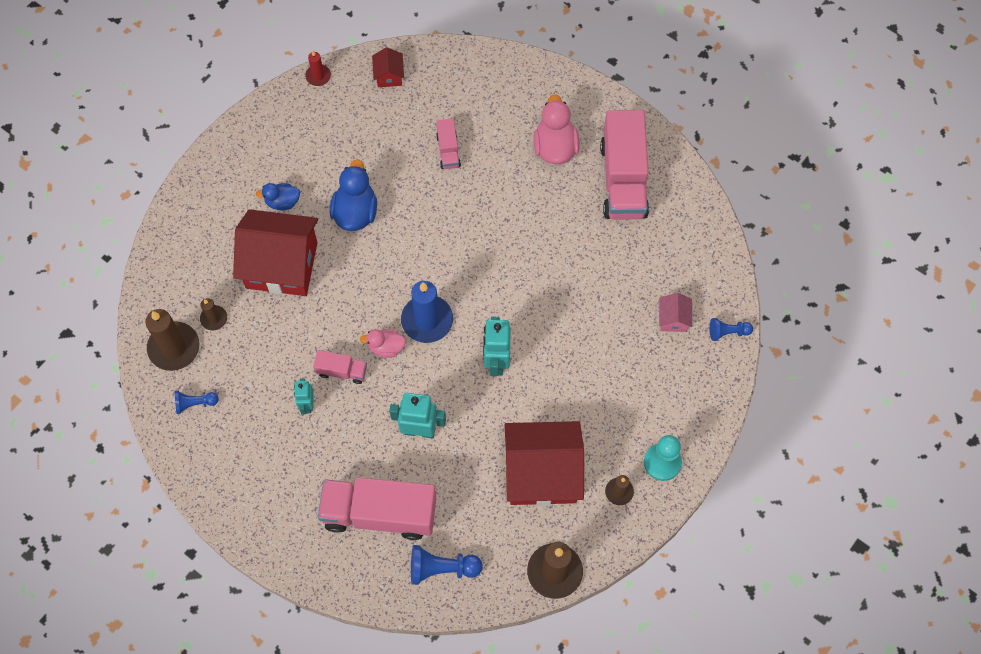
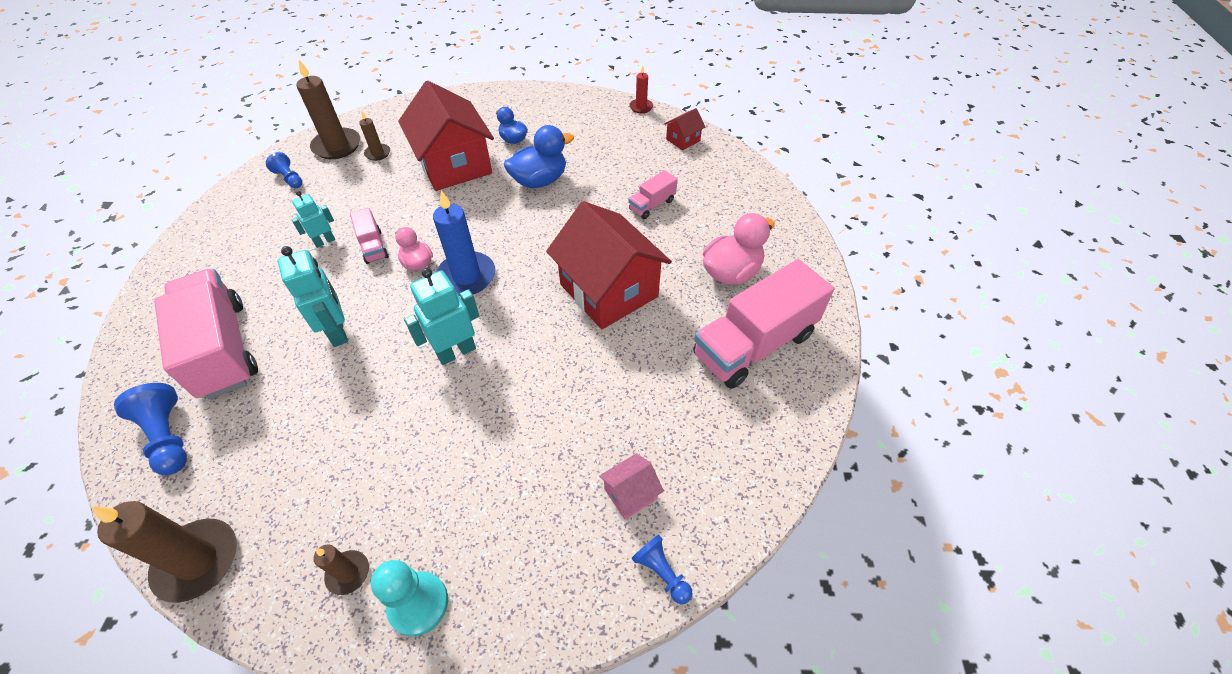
camera: 55 degrees right, 15 degrees down
(542, 473) = (336, 469): red house -> red house (608, 290)

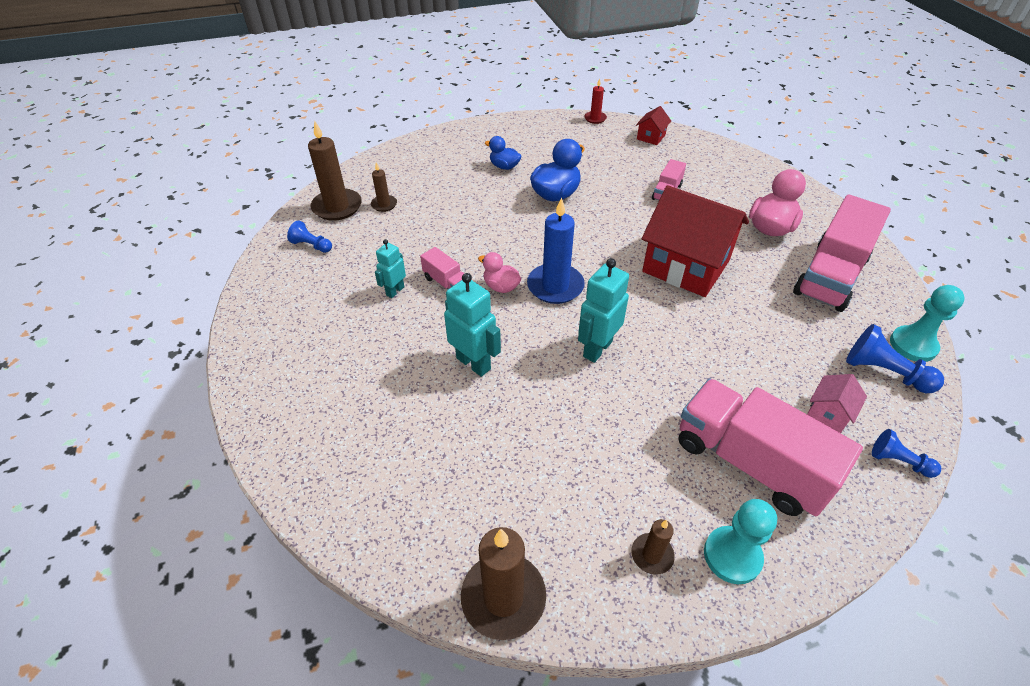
camera: 20 degrees left, 5 degrees down
(168, 437) = (380, 503): blue pawn -> blue pawn (884, 372)
(222, 349) = (370, 410): pink truck -> pink truck (749, 462)
(454, 165) = (467, 198): red house -> none
(784, 450) = (913, 345): none -> turquoise pawn

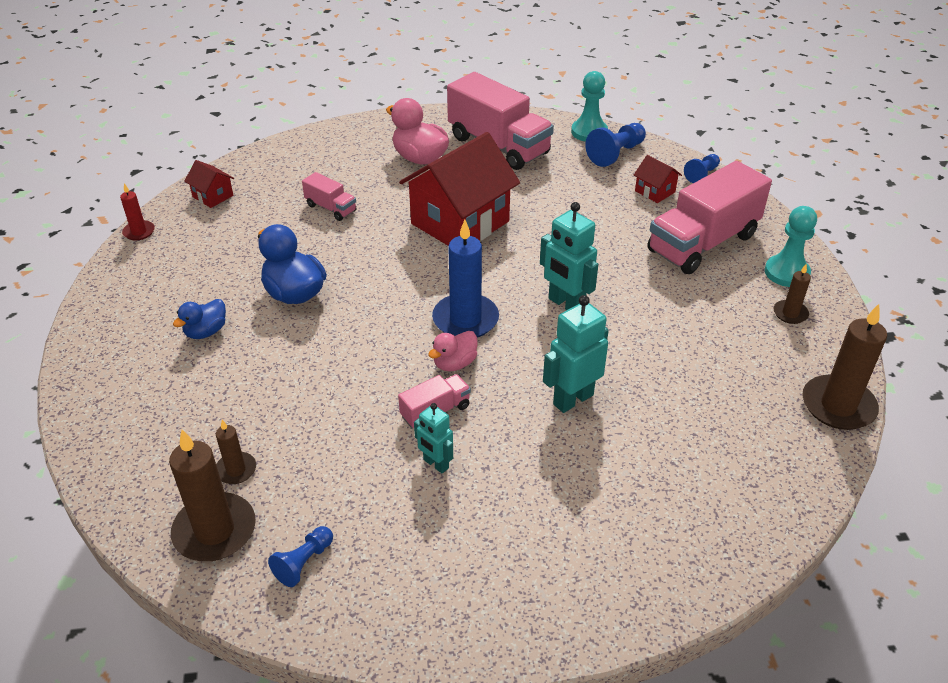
camera: 80 degrees left, 5 degrees down
(829, 412) = (655, 191): pink house -> red house

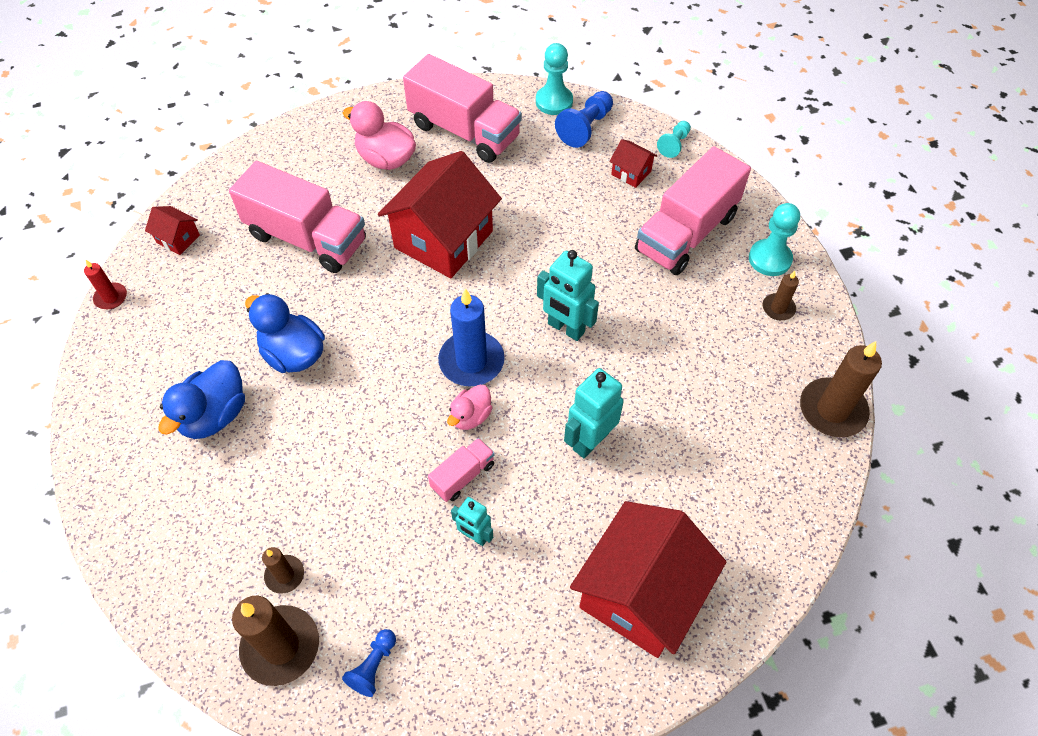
camera: 10 degrees left, 15 degrees up
(206, 332) = (214, 415): blue duck -> blue duck, size x1.67
(331, 208) = (307, 238): pink truck -> pink truck, size x2.16
(601, 540) = (640, 594): none -> red house
(701, 175) = (674, 144): blue pawn -> turquoise pawn

